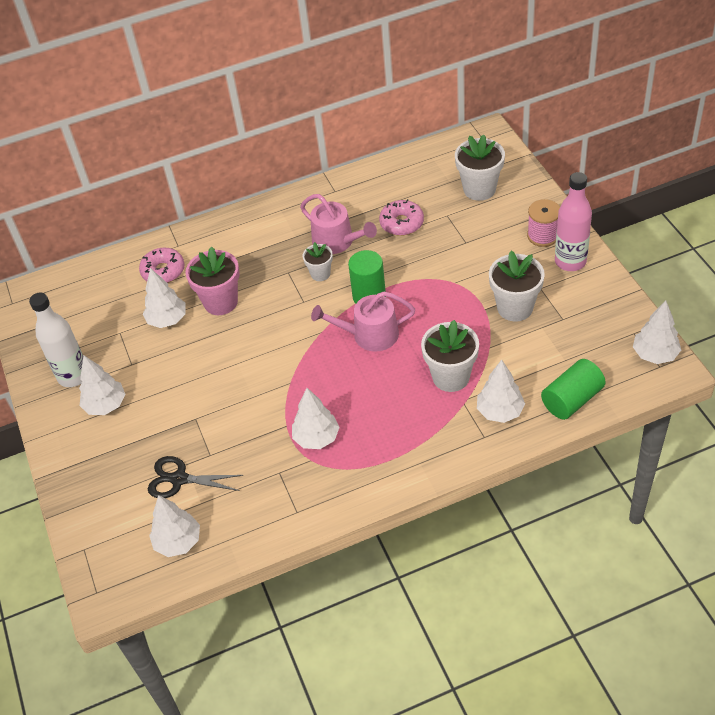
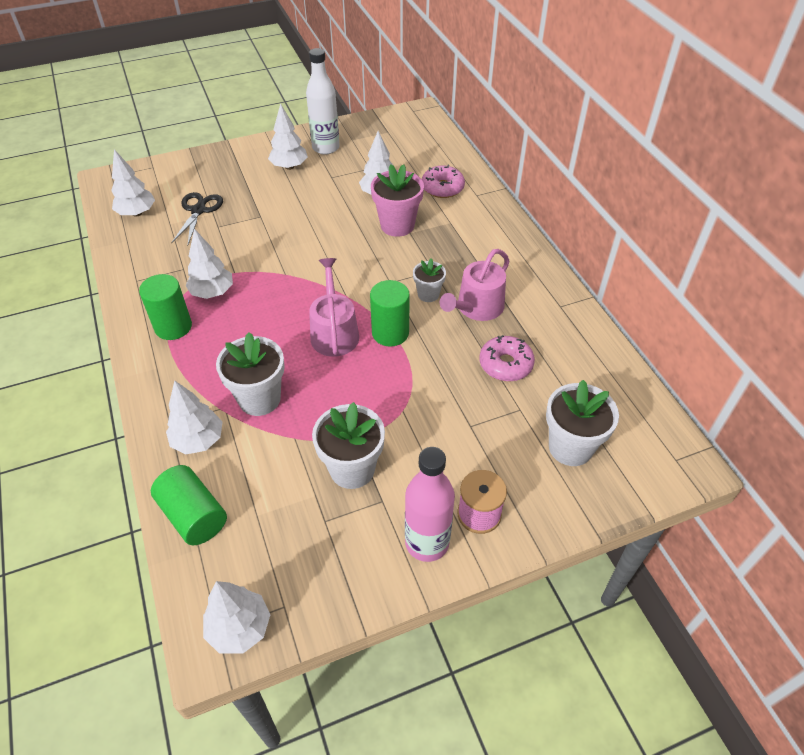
camera: 85 degrees right, 0 degrees up
(365, 461) = (173, 327): none -> green cylinder

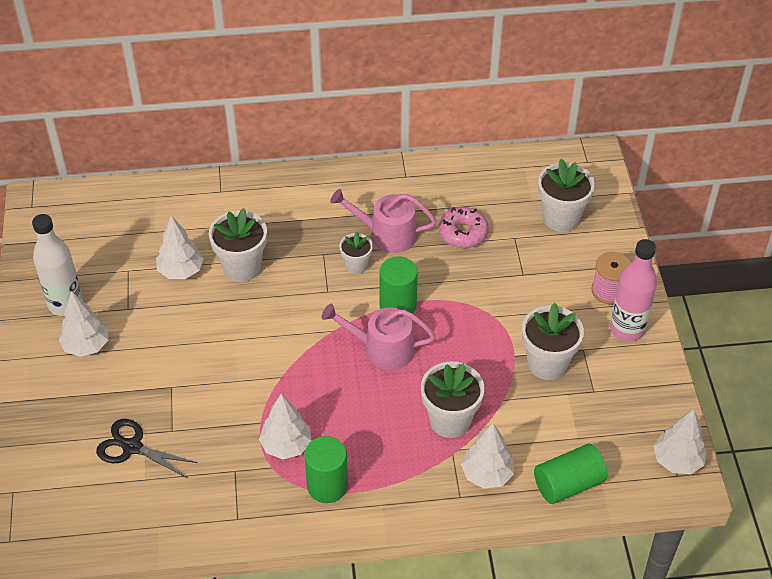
camera: 75 degrees left, 0 degrees up
(137, 213) = (108, 513): white tree -> none
(397, 225) = (242, 267): pink flower pot -> white flower pot
(442, 188) = (195, 215): pink donut -> none
(477, 307) = (387, 234): pink watering can -> pink watering can turned 135 degrees clockwise

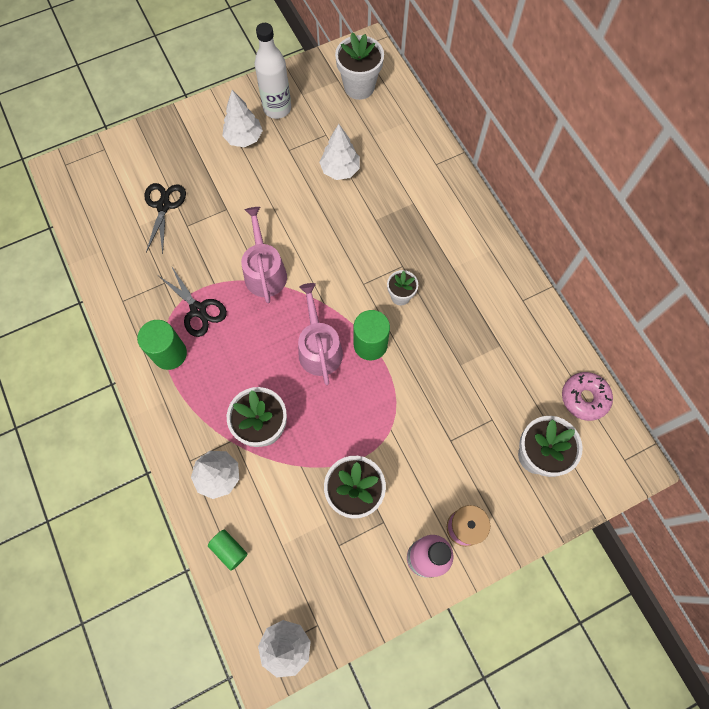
camera: 70 degrees right, 20 degrees up
(242, 267) = (362, 211): white flower pot -> white flower pot (359, 87)
(286, 445) = (198, 310): white tree -> black scissors
(387, 234) = (446, 308): pink watering can -> pink watering can (264, 272)
(463, 233) = (477, 372): pink donut -> pink donut (584, 398)
(568, 484) = (229, 550): green cylinder -> green cylinder, size x0.60

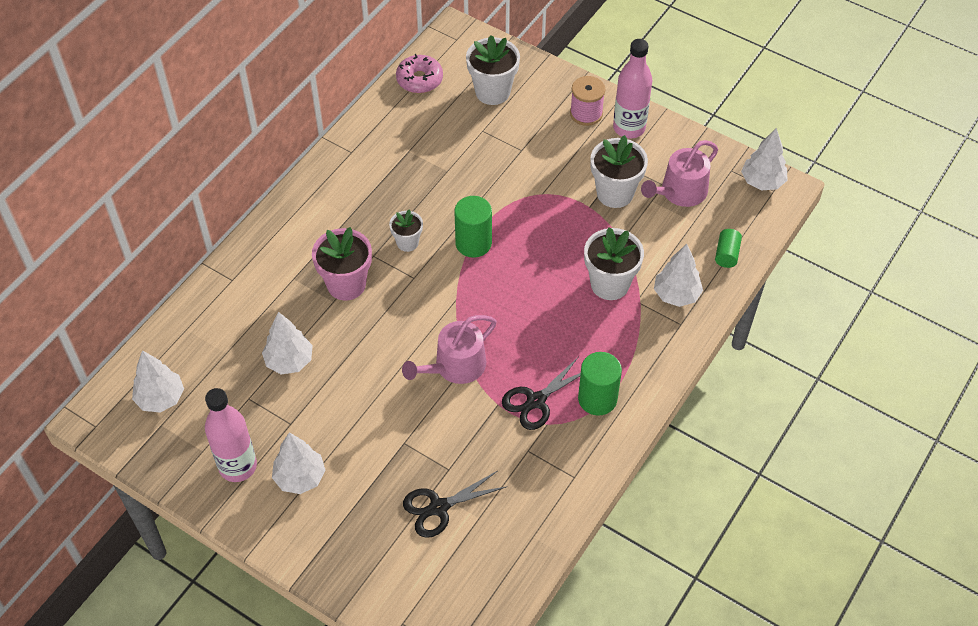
camera: 120 degrees left, 15 degrees down
(198, 310) = (536, 401): black scissors -> black scissors turned 150 degrees counterclockwise
(277, 108) = (238, 466): white bottle -> pink bottle
(319, 348) = (505, 280): pink watering can -> pink watering can (680, 192)
(359, 87) = (161, 398): white flower pot -> white tree
(385, 235) = (346, 284): none -> pink flower pot

